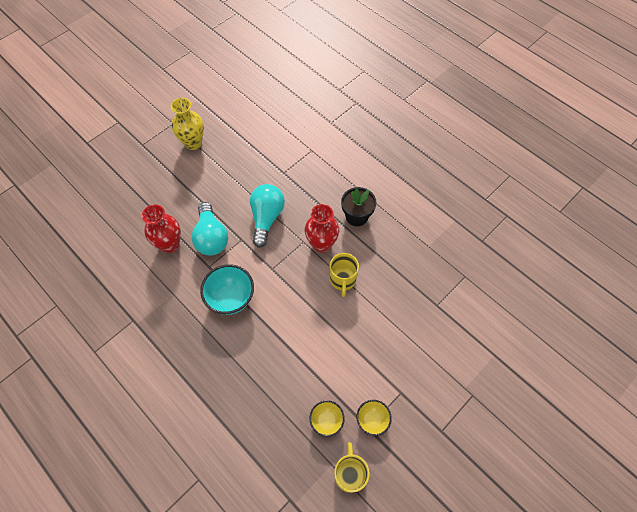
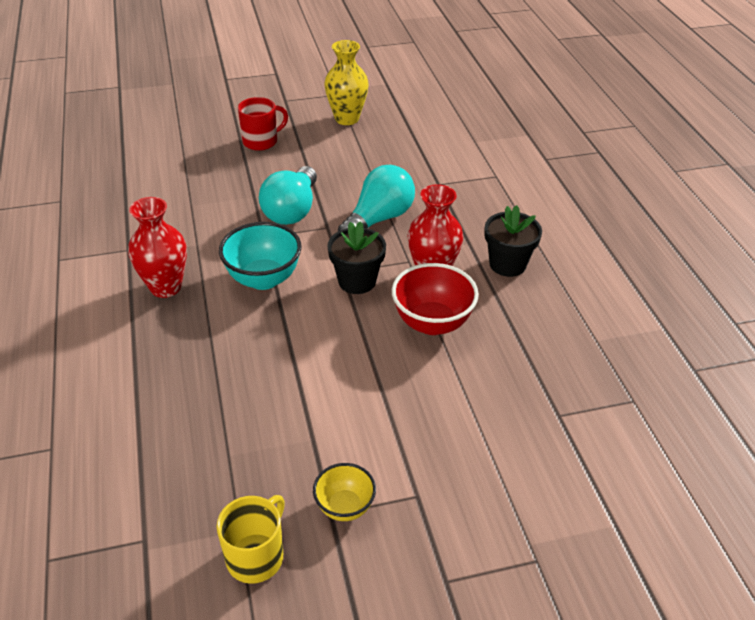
camera: 30 degrees right, 20 degrees down
(152, 189) = (261, 141): none -> red mug
(170, 244) = (236, 198): red vase -> red vase (165, 287)
(284, 272) = (357, 281): none -> black flower pot
(326, 421) = (276, 472): yellow bowl -> none
(342, 279) = (432, 323): yellow mug -> red bowl

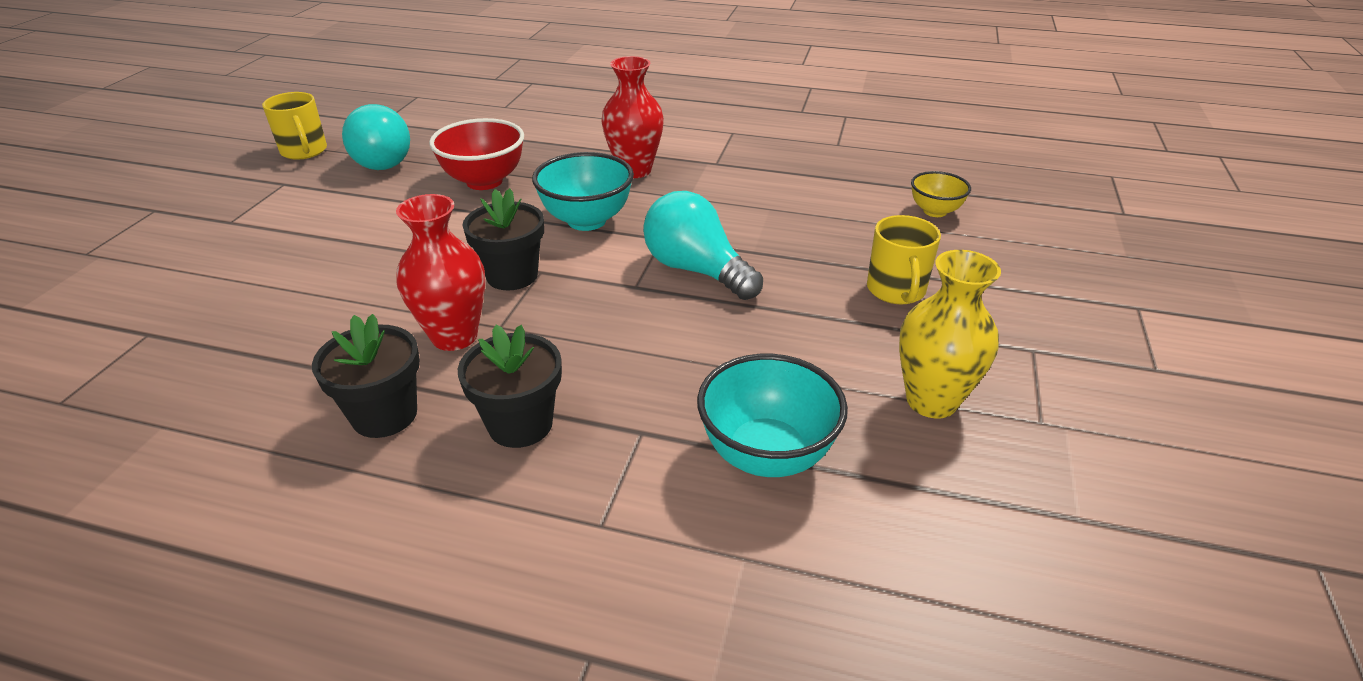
camera: 120 degrees right, 5 degrees down
(261, 141) = (896, 290): red mug -> yellow mug
(345, 507) = (278, 190): yellow bowl -> yellow bowl (934, 211)
(379, 219) = (610, 333): turquoise light bulb -> turquoise light bulb (382, 159)
(419, 149) = (766, 455): none -> turquoise bowl
(432, 323) = (381, 303): red bowl -> red bowl (484, 181)
(469, 219) = (520, 424): none -> black flower pot

